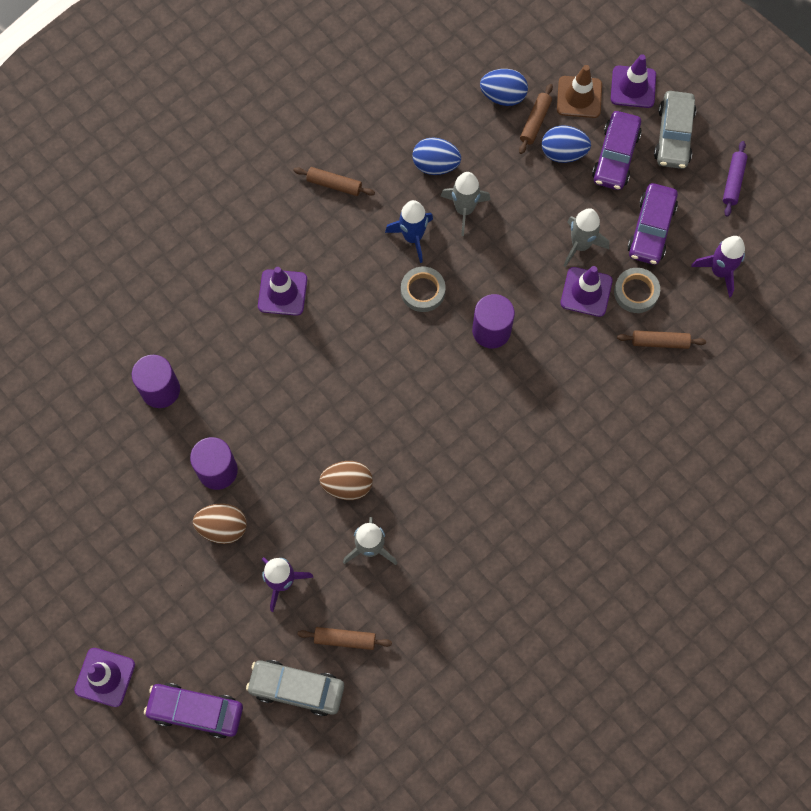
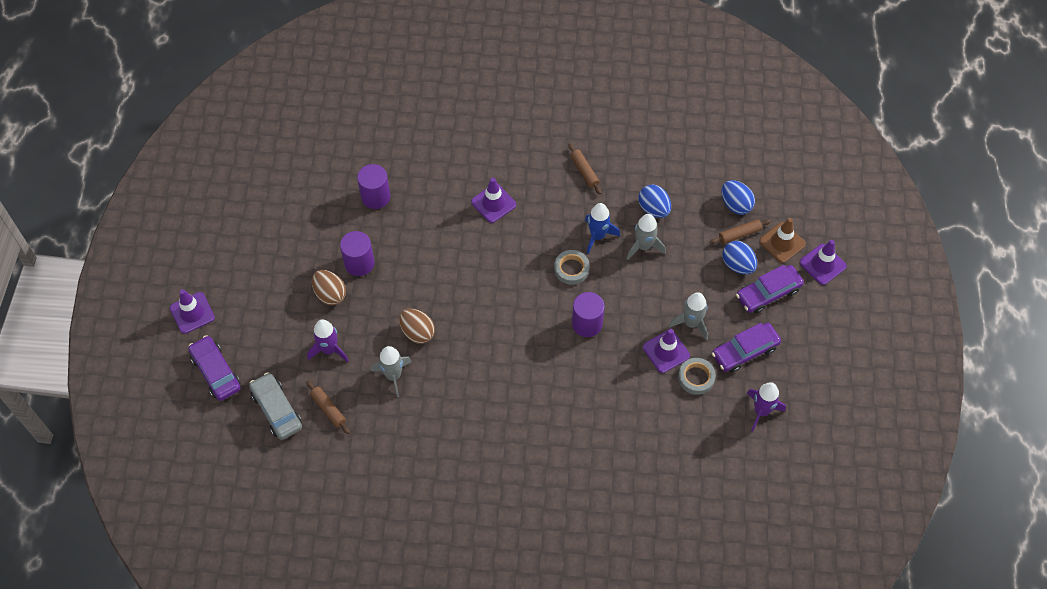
camera: 45 degrees right, 10 degrees down
(660, 342) = (680, 417): brown rolling pin -> none
(673, 135) = (818, 312): grey car -> none
(733, 181) = (827, 369): purple rolling pin -> none

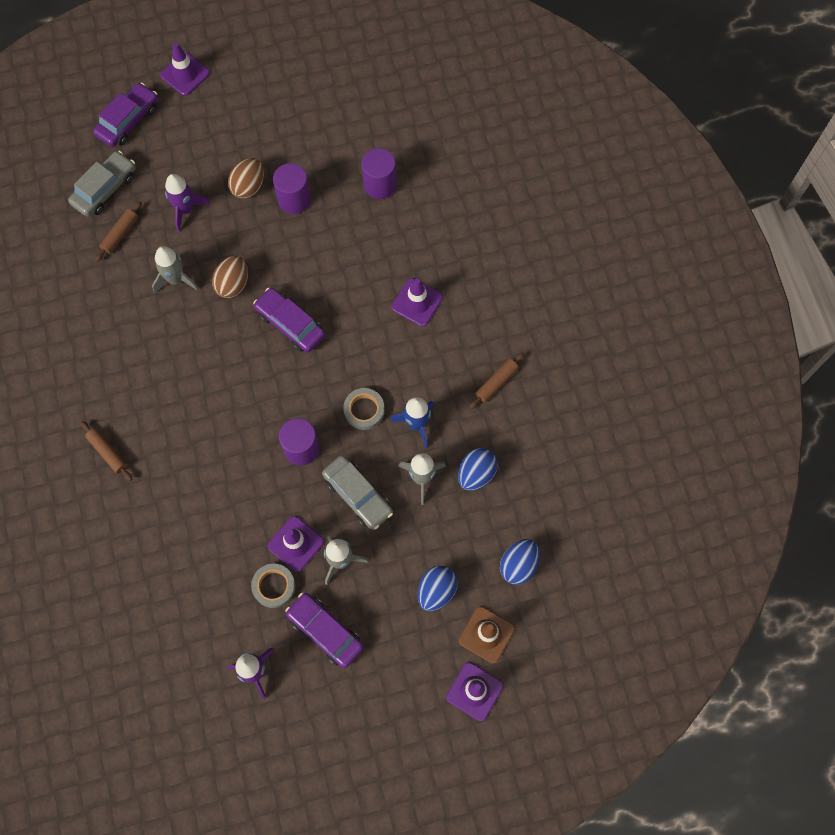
camera: 70 degrees right, 10 degrees up
(641, 295) = (358, 495): none -> grey car
(739, 234) = (479, 581): brown rolling pin -> brown rolling pin (108, 452)
(768, 293) = (411, 637): purple car -> purple car (290, 324)

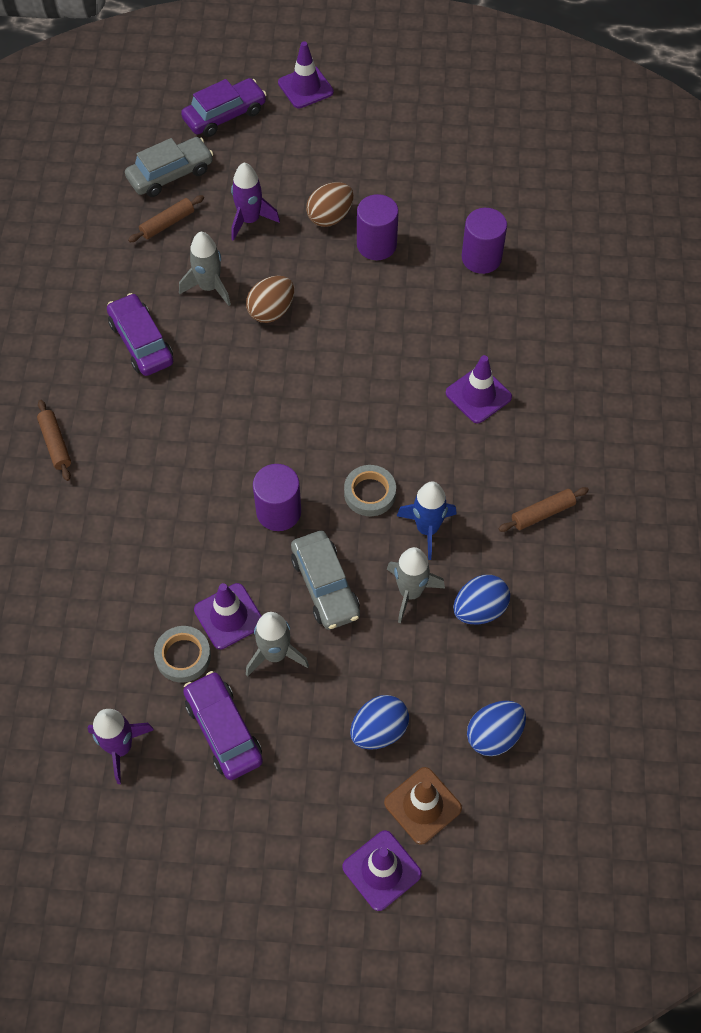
camera: 20 degrees right, 10 degrees down
(290, 324) = (320, 373): purple car -> purple car (141, 342)

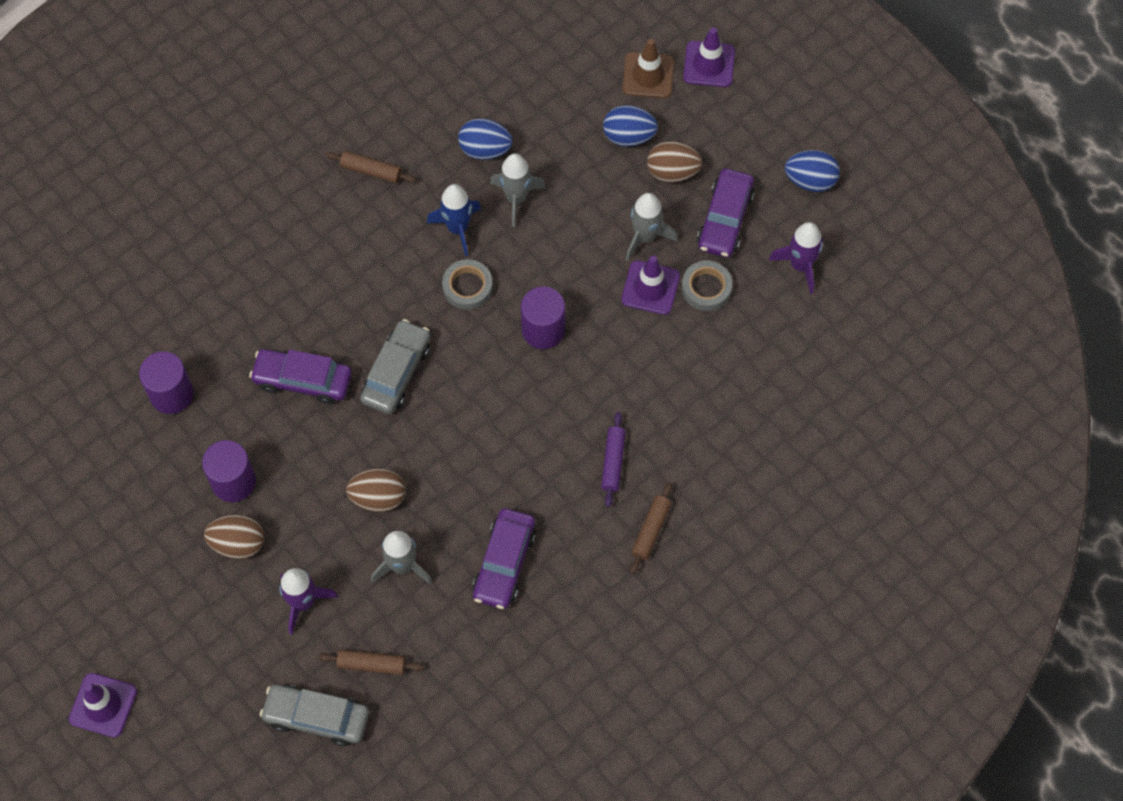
camera: 135 degrees left, 5 degrees up
(129, 465) = (613, 462): none -> purple rolling pin
(225, 115) = (204, 741): purple car -> purple car (303, 380)
(309, 732) = (672, 172): none -> brown egg
(325, 586) = (566, 251): grey car -> grey car (396, 372)
(478, 395) = (310, 288): purple traffic cone -> none
(494, 735) = (562, 74): blue egg -> blue egg (810, 180)

